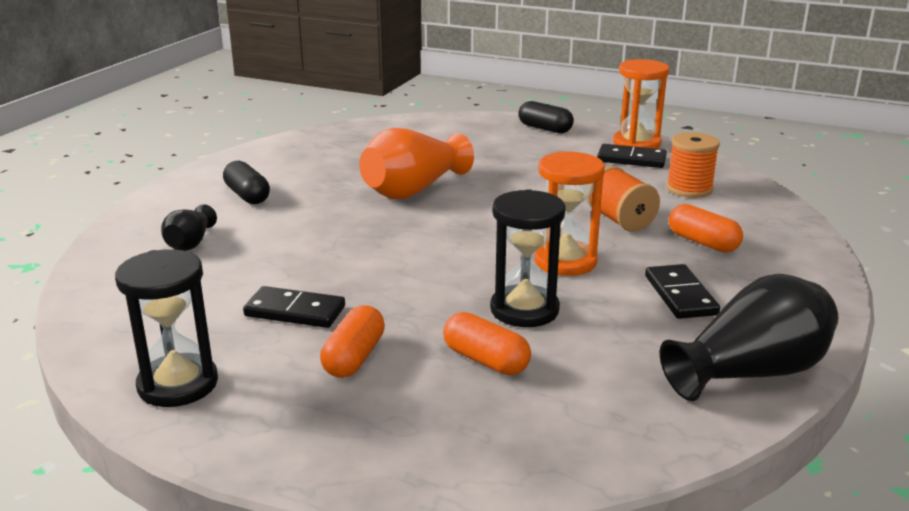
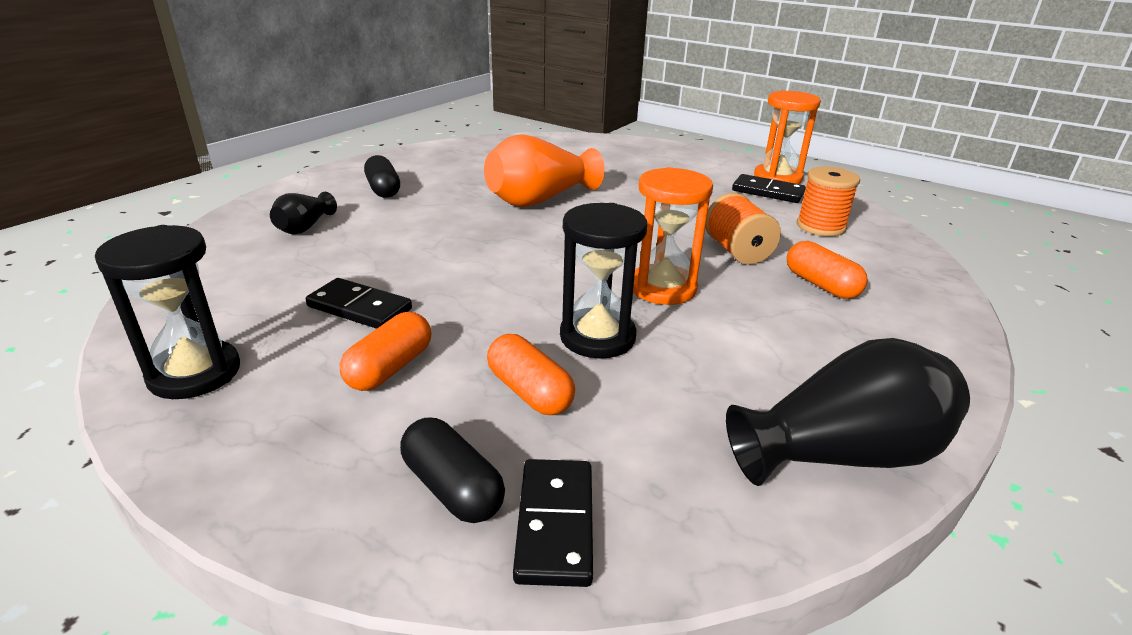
camera: 10 degrees right, 5 degrees up
(545, 129) = (690, 156): black capsule -> black capsule (452, 488)
(680, 295) = (779, 342): black domino -> black domino (555, 524)

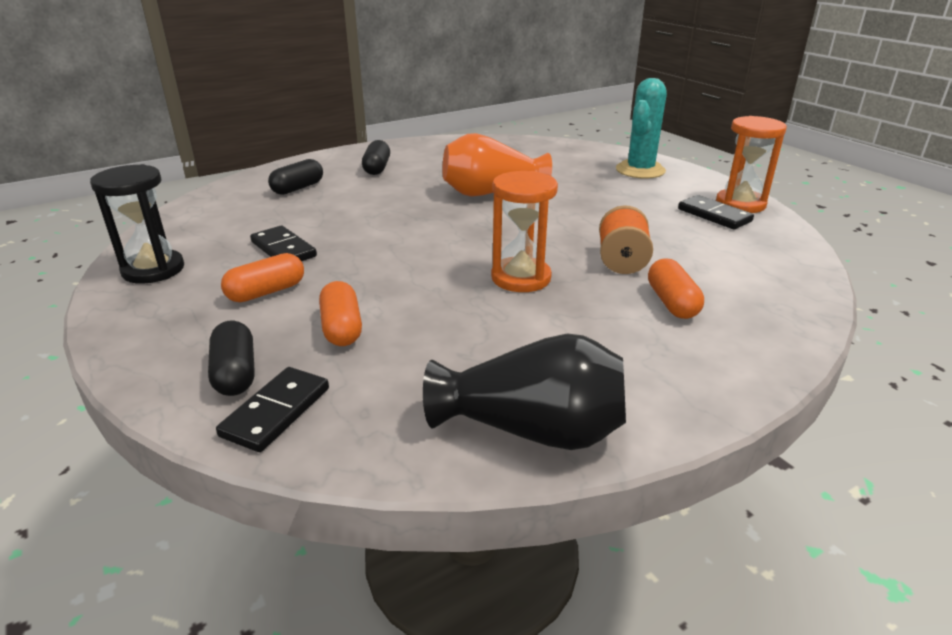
camera: 25 degrees right, 0 degrees up
(305, 227) = (298, 188): black vase -> black capsule
(597, 337) = (429, 303): black hourglass -> none
(660, 156) = (640, 170): none -> turquoise cactus
(820, 227) = (733, 254): orange spool -> none

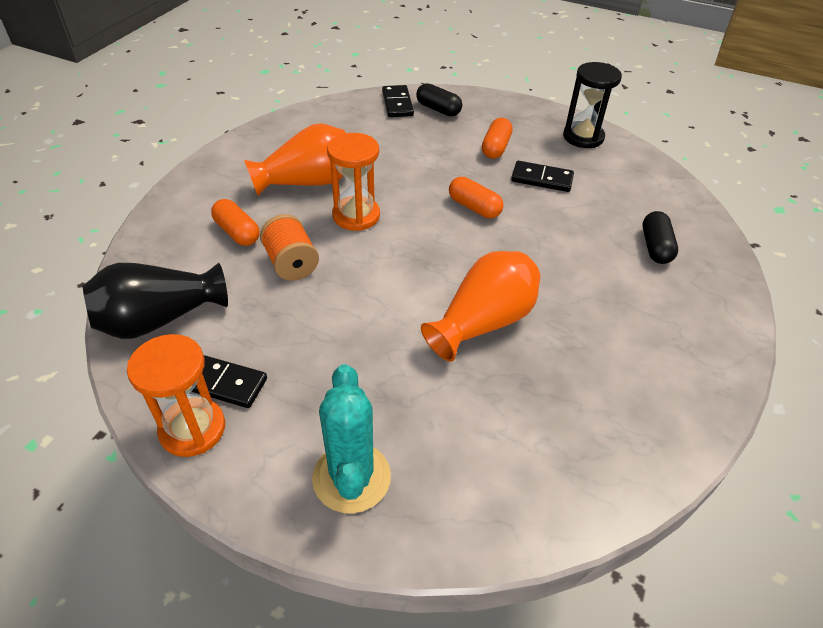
camera: 145 degrees right, 15 degrees up
(342, 328) = (422, 143): orange capsule -> orange capsule (474, 207)
(377, 168) = (650, 317): black capsule -> none
(533, 430) = (281, 132): black vase -> black vase (159, 319)
(549, 330) = (307, 182): none -> orange vase

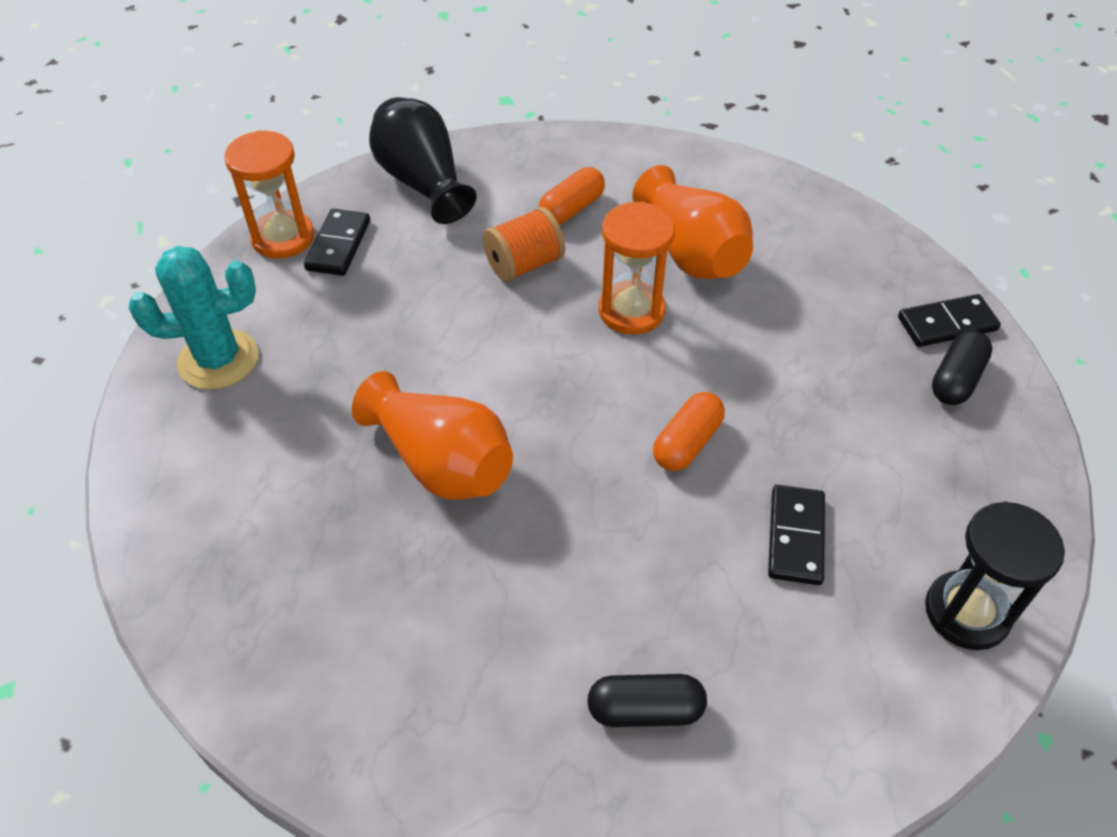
camera: 85 degrees right, 5 degrees up
(495, 148) = (867, 467): orange capsule -> none

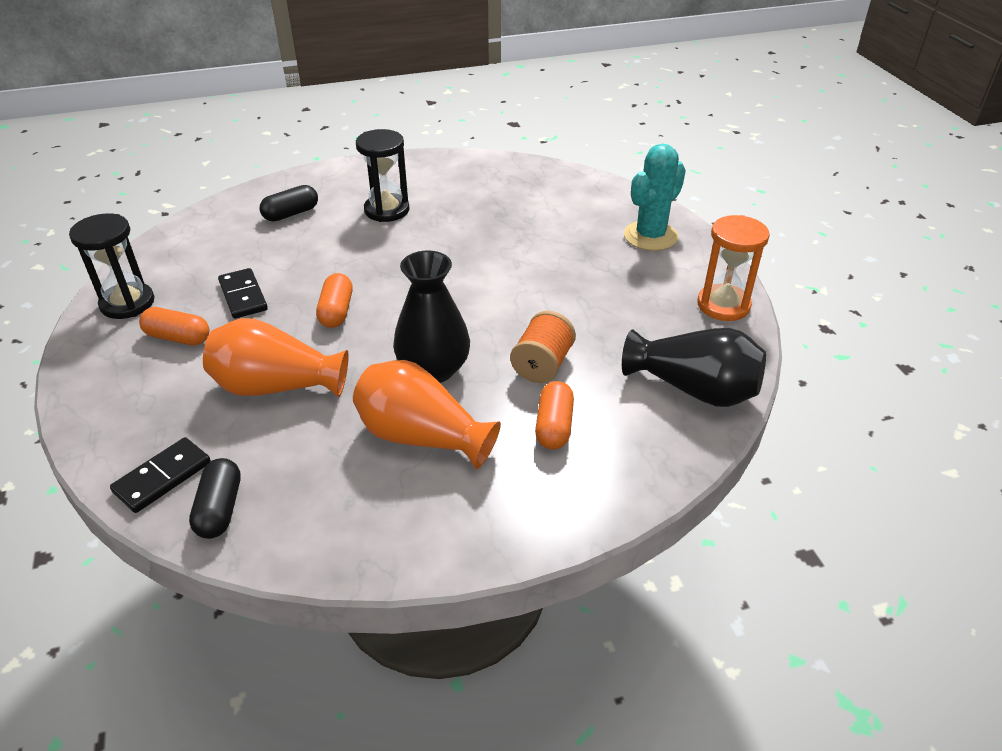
camera: 145 degrees right, 10 degrees down
(338, 245) = (682, 317): black domino -> none
(441, 462) = (472, 248): orange vase -> orange vase (276, 386)
(489, 622) = (387, 210): none -> black hourglass
(631, 310) = (433, 369): orange hourglass -> black vase
(902, 502) = (178, 338): none -> orange capsule
(956, 379) = (148, 432): black capsule -> black capsule (220, 509)

